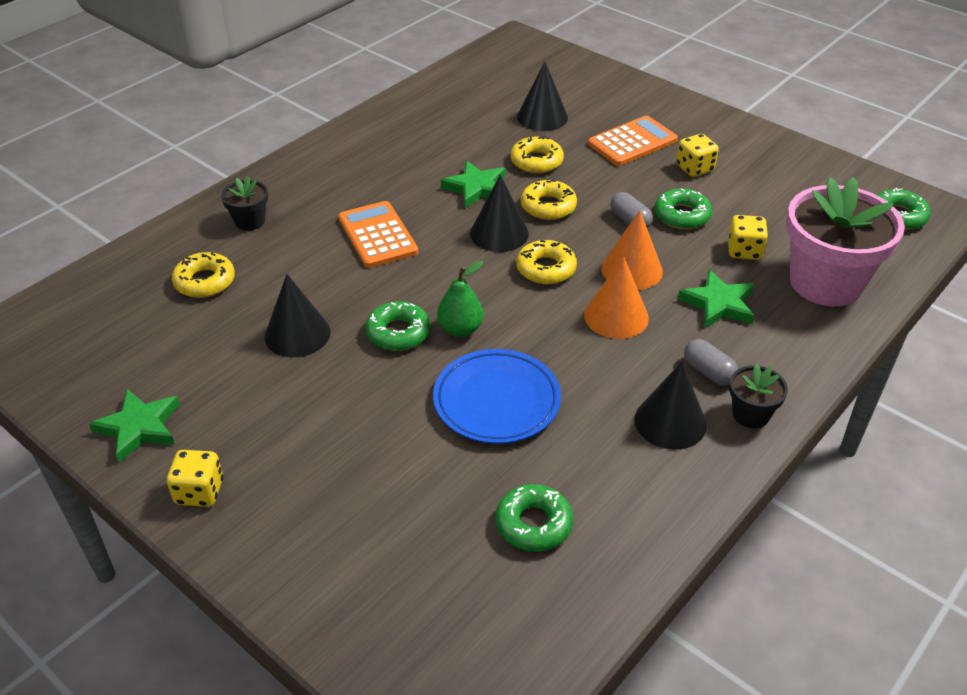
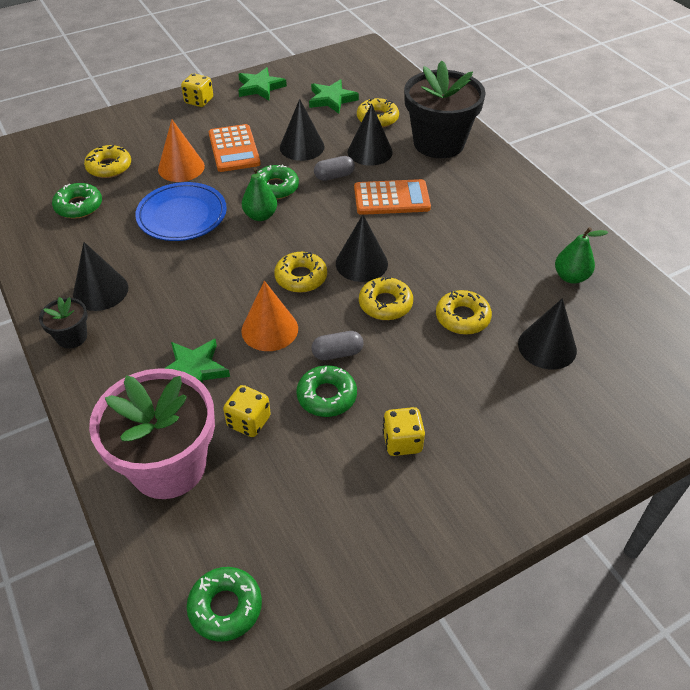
camera: 110 degrees right, 5 degrees up
(250, 221) = (439, 143): black flower pot -> black flower pot, size x2.20
(287, 271) = (370, 151): none -> black cone
(426, 532) = (109, 167): none -> yellow donut
(447, 114) = (571, 277): none -> green pear
(476, 188) = (433, 266): green star -> green star (331, 99)
(616, 316) = (221, 300): orange cone -> orange cone (181, 167)
(632, 142) = (473, 406): orange calculator -> orange calculator (234, 149)
(708, 372) = (127, 331): grey capsule -> grey capsule (334, 176)

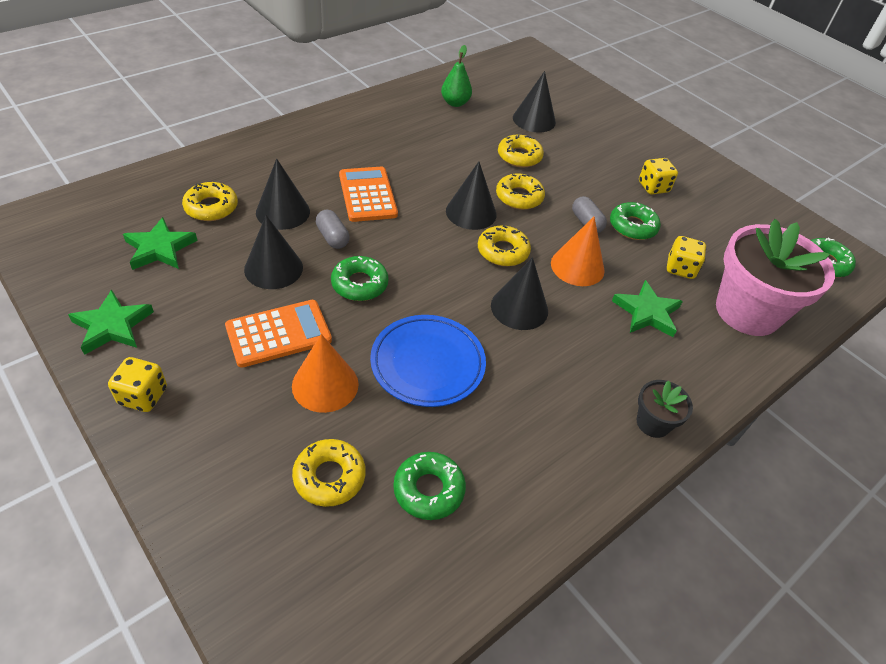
camera: 105 degrees left, 0 degrees up
(100, 291) = (578, 415): black cone -> black cone (519, 308)
(260, 216) = (414, 291): green pear -> none
(439, 143) = (265, 163): black flower pot -> none

